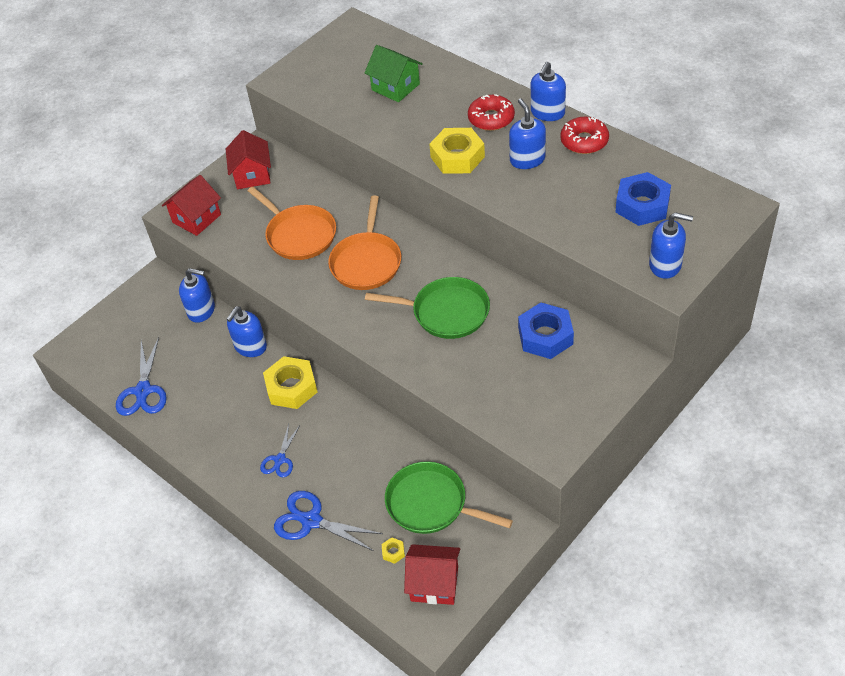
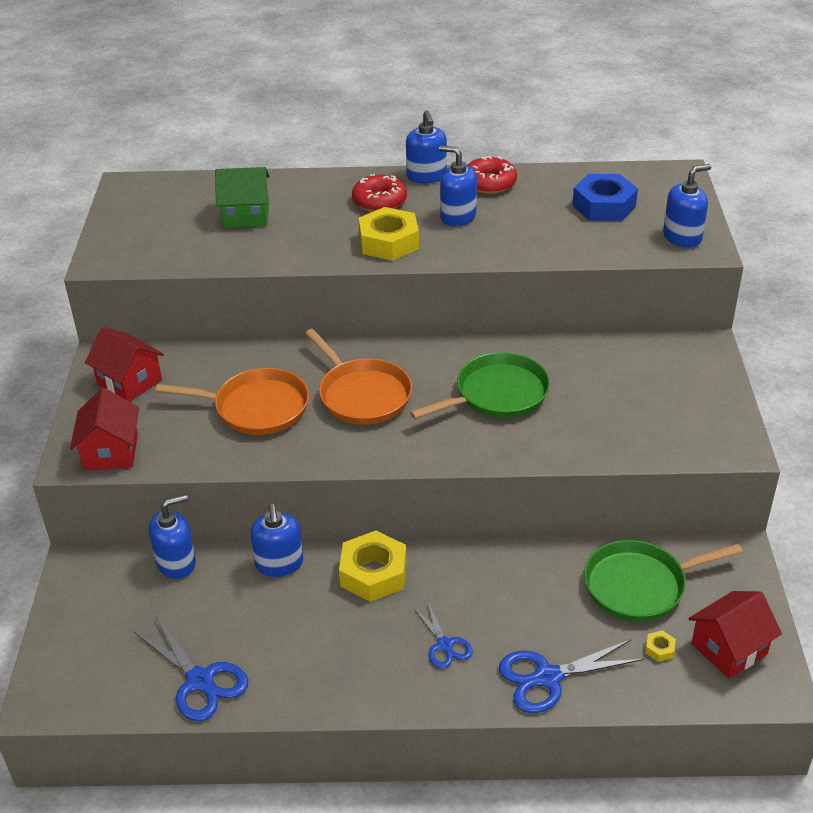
camera: 45 degrees left, 10 degrees down
(545, 336) = (610, 366): blue nut -> none

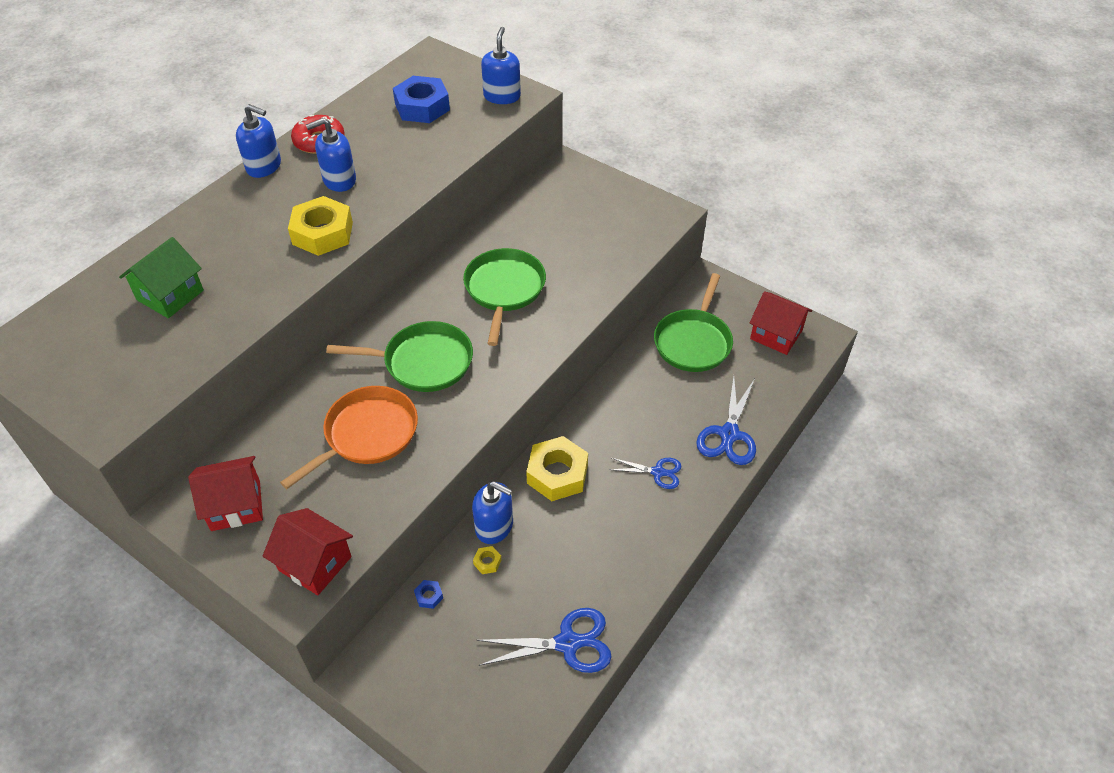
camera: 55 degrees left, 10 degrees up
(176, 563) = (429, 596): blue soap dispenser -> blue nut
(362, 395) = (423, 362): orange pan -> green pan
(379, 201) = (261, 209): red donut -> none
(659, 649) = (750, 366): yellow nut -> yellow nut (487, 562)
(729, 648) = (776, 334): red house -> red house turned 60 degrees counterclockwise

